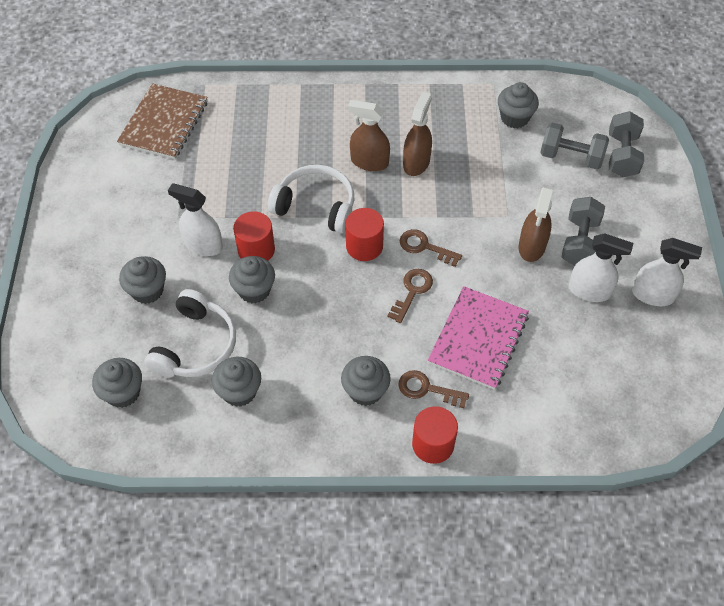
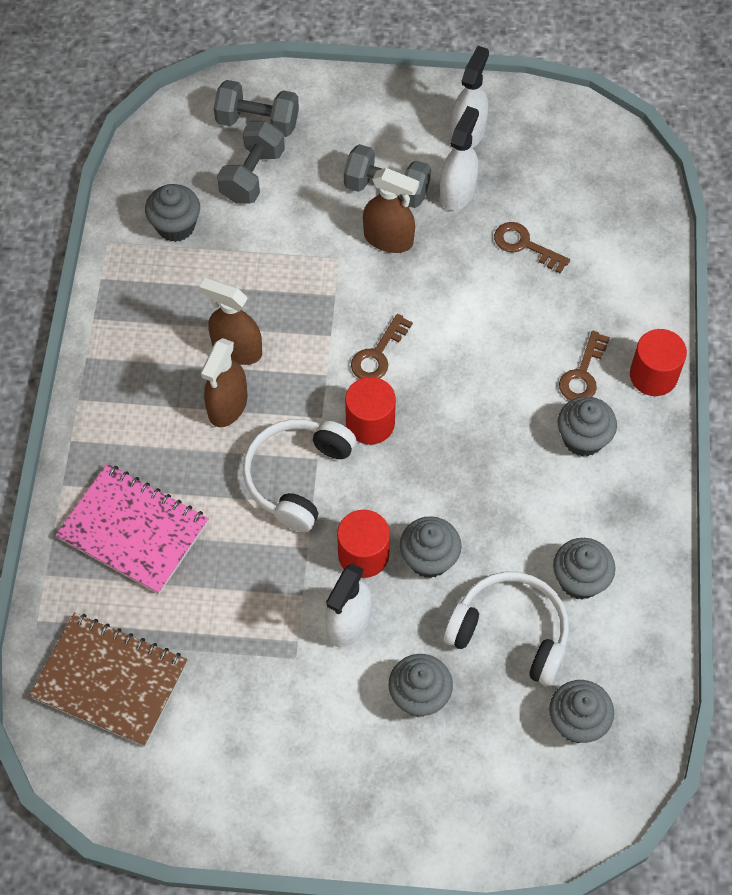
camera: 85 degrees left, 5 degrees up
(412, 291) = (445, 375): brown key -> brown key (524, 245)
(478, 339) = (517, 313): pink notebook -> pink notebook (133, 530)

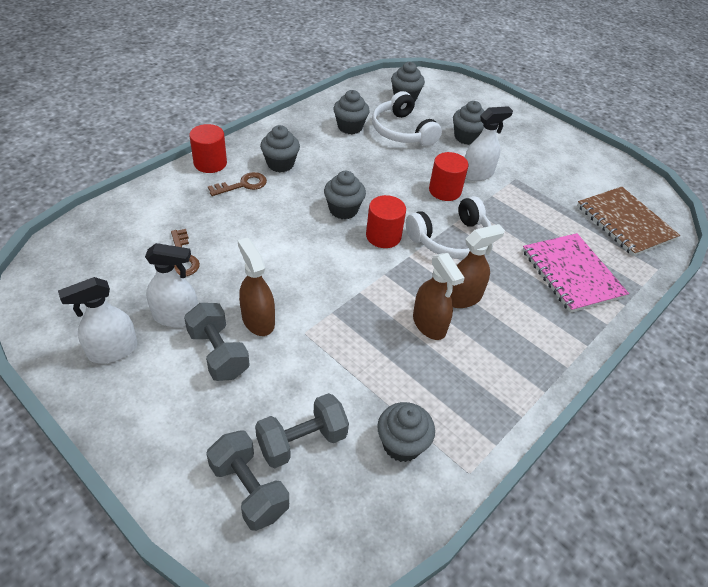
camera: 145 degrees left, 15 degrees down
(378, 354) = (342, 263): brown key -> none
(429, 559) = (412, 171): grey cupcake -> grey cupcake (343, 210)
(457, 192) = (176, 316): white spray bottle -> white spray bottle turned 150 degrees counterclockwise

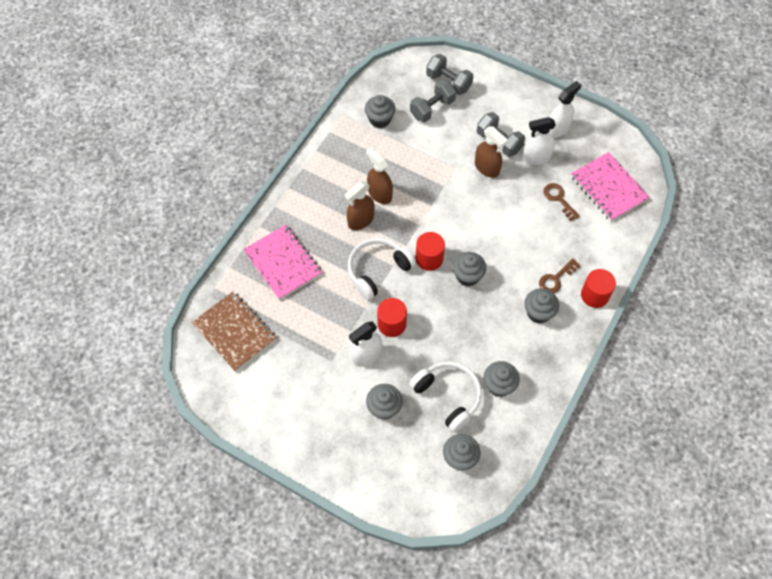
camera: 170 degrees right, 15 degrees up
(106, 254) = (608, 188): none -> pink notebook

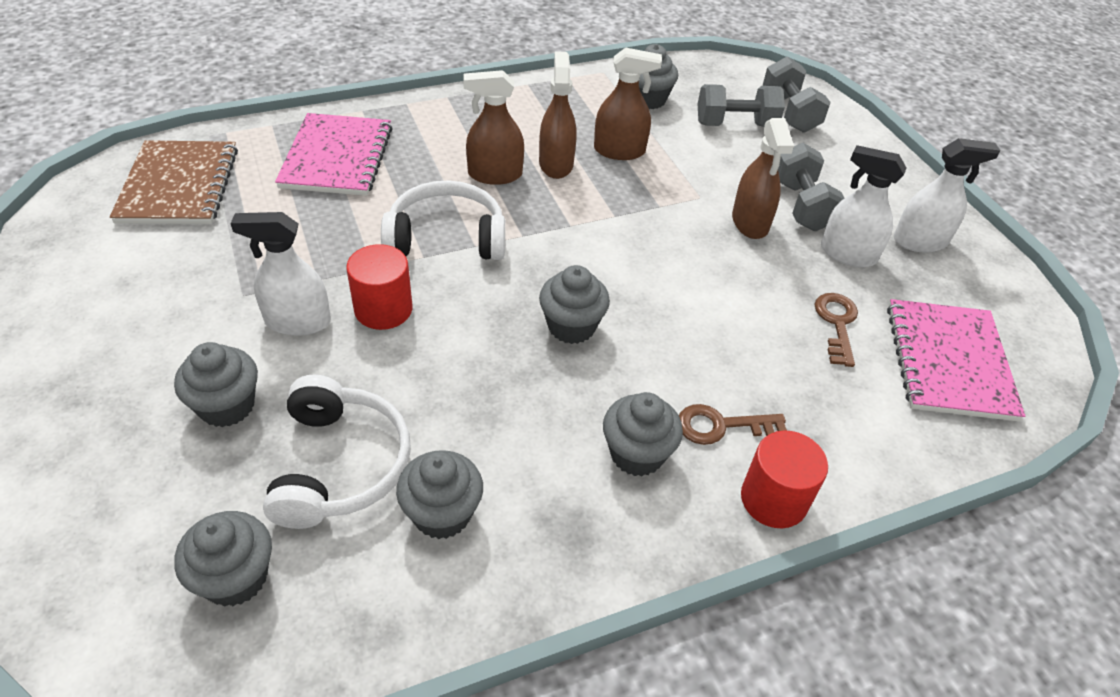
camera: 35 degrees right, 15 degrees down
(398, 164) = (619, 151): none -> brown spray bottle
(429, 258) = (537, 270): red cylinder -> none

